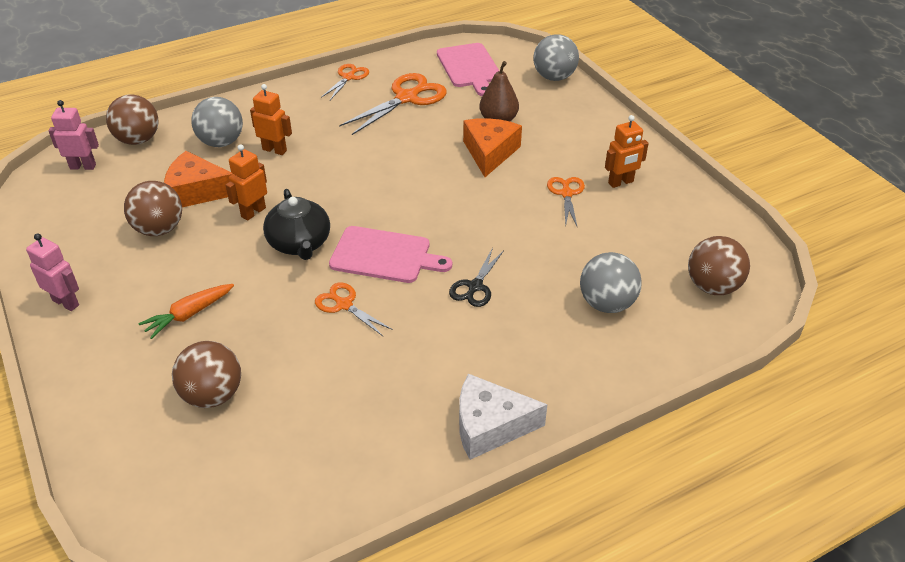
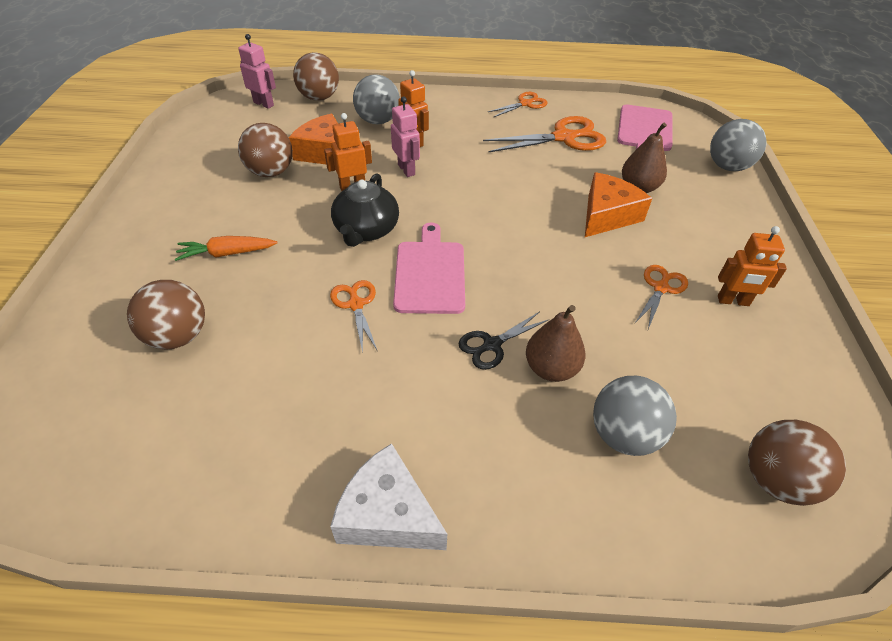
camera: 30 degrees right, 5 degrees up
(66, 302) = (154, 203): pink robot -> pink robot (406, 170)
(384, 255) = (430, 273): pink cutting board -> pink cutting board turned 135 degrees counterclockwise
(529, 283) = (551, 368): none -> brown pear

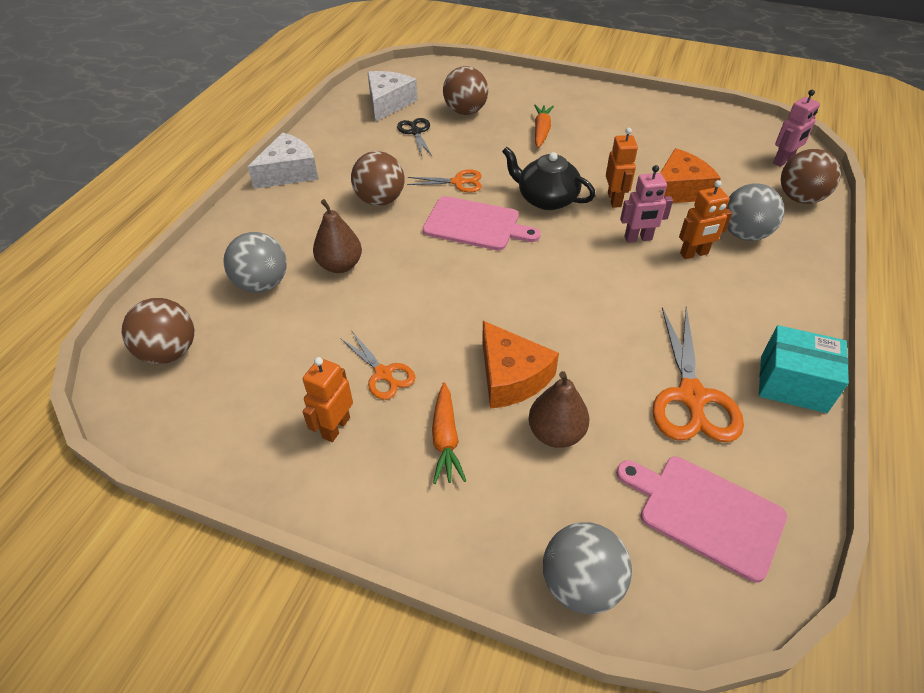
camera: 110 degrees right, 0 degrees up
(150, 444) = (388, 103): none -> white cheese
(271, 172) = (649, 157): brown ball -> brown ball (380, 200)
(492, 344) = (381, 240): black scissors -> black scissors (416, 132)
(525, 104) = (792, 384): orange scissors -> turquoise box
(688, 237) = (445, 439): none -> orange carrot

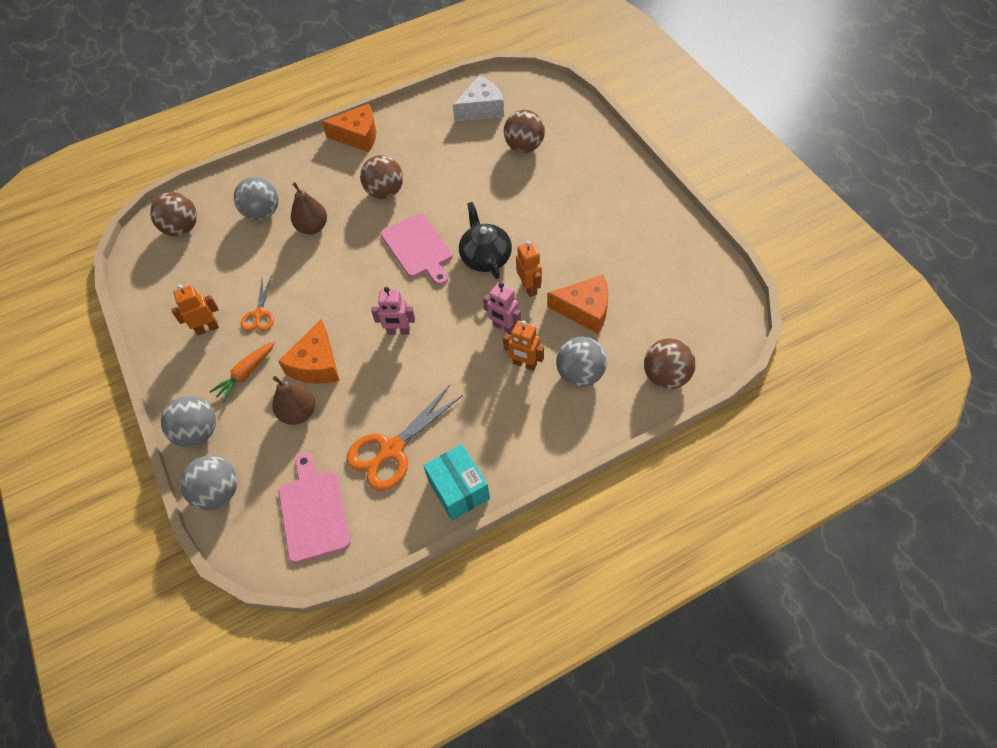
camera: 45 degrees right, 10 degrees up
(289, 172) = (358, 136): white cheese -> orange cheese
(416, 132) = (469, 147): black scissors -> none
(458, 182) = (447, 207): orange scissors -> none
(469, 540) = (198, 432): none -> grey ball
(541, 131) = (555, 197): orange carrot -> none
(614, 200) = (529, 288): orange robot -> orange robot turned 60 degrees counterclockwise
(783, 161) = (703, 338): pink robot -> pink robot (398, 331)

